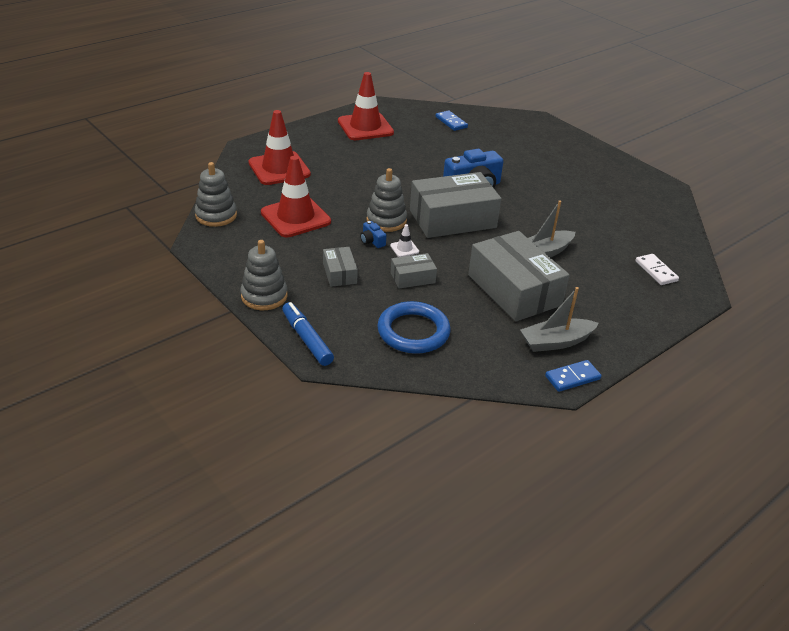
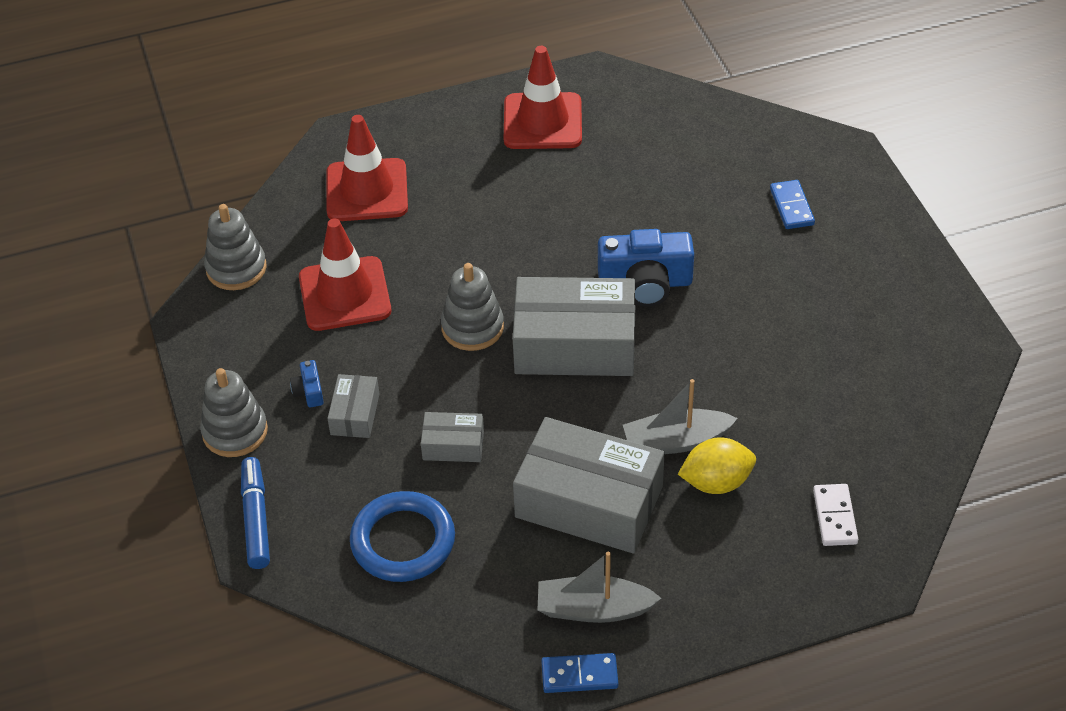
camera: 25 degrees right, 10 degrees up
(372, 241) = (431, 363): blue camera -> blue camera (309, 391)
(404, 249) = (470, 388): white traffic cone -> none
(451, 122) = (690, 133): blue domino -> blue domino (792, 207)
(514, 290) = (589, 501): grey box -> grey box turned 60 degrees counterclockwise
(580, 267) = (716, 482): none -> yellow lemon

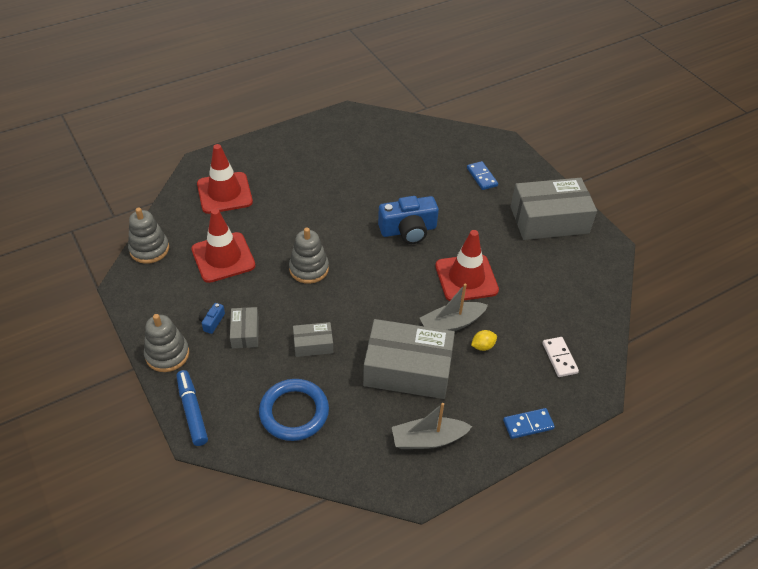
camera: 15 degrees left, 0 degrees up
(309, 391) = (212, 322): blue camera -> blue camera turned 45 degrees clockwise
(542, 122) = (324, 143): red traffic cone -> red traffic cone (466, 278)
(574, 344) = (374, 271): grey box -> grey box (549, 220)
(579, 675) = (430, 486): blue domino -> blue domino (528, 425)
(716, 482) = (483, 346): yellow lemon -> yellow lemon, size x0.58

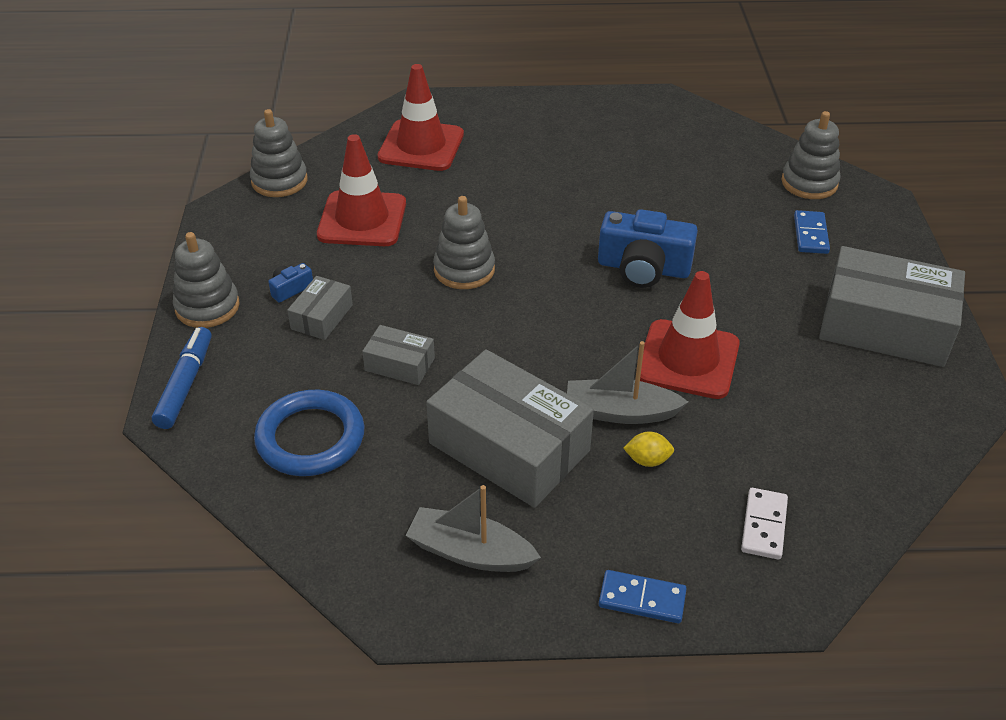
camera: 30 degrees right, 5 degrees down
(462, 144) = (809, 183): none -> grey stacking toy

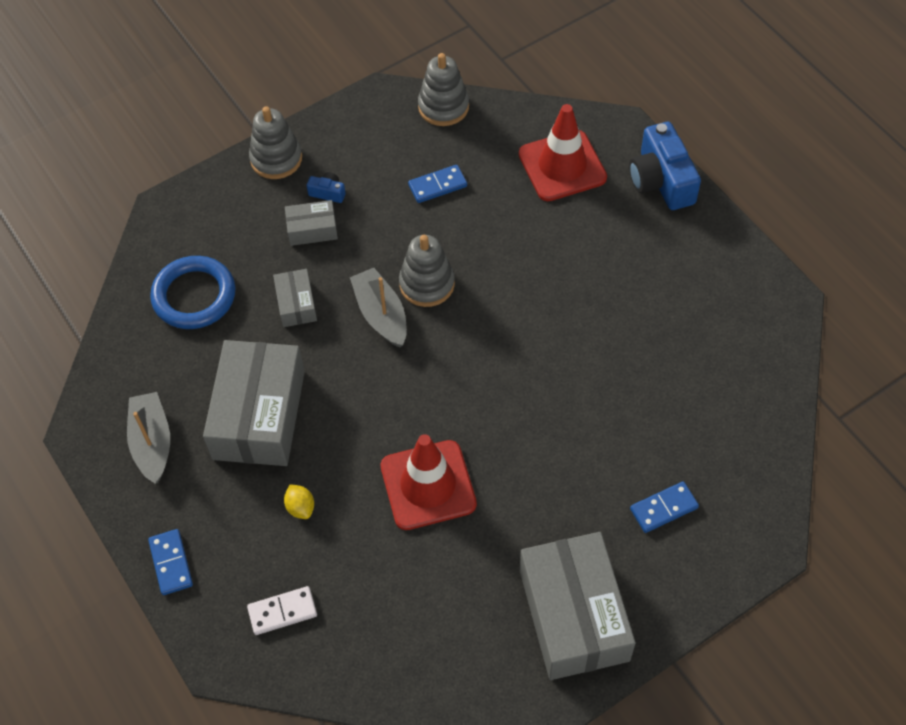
camera: 60 degrees right, 15 degrees up
(185, 384) = (197, 197): blue marker -> none
(362, 219) = (437, 185): red traffic cone -> blue domino
(620, 412) = (338, 466): grey boat -> grey boat (381, 314)
(643, 268) = (519, 402): blue camera -> blue camera (661, 180)
(809, 183) = (745, 476): grey stacking toy -> none

